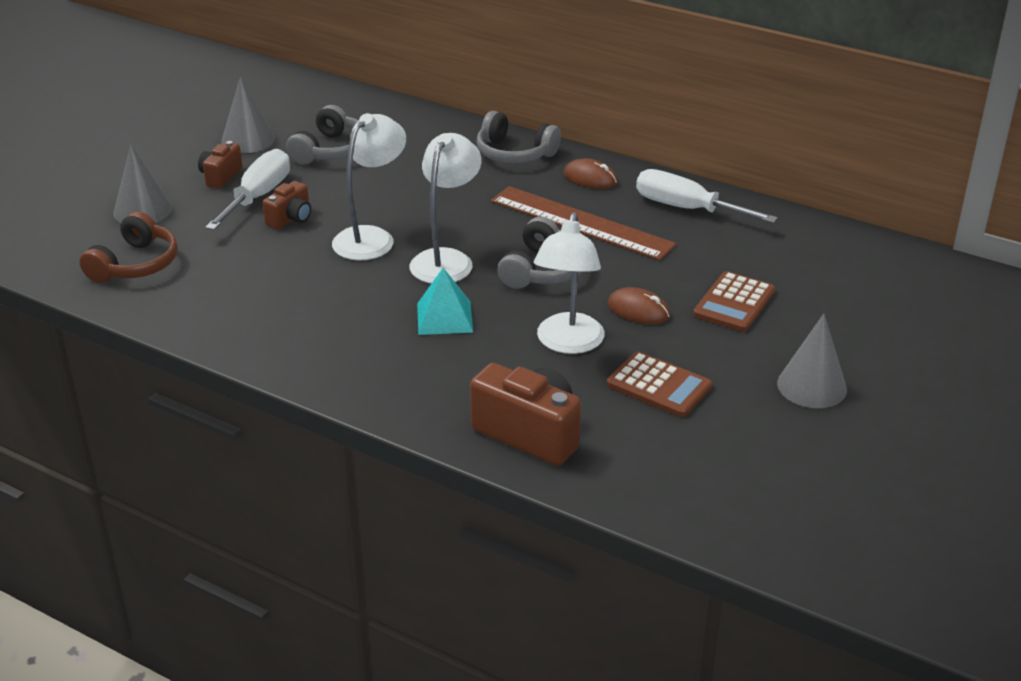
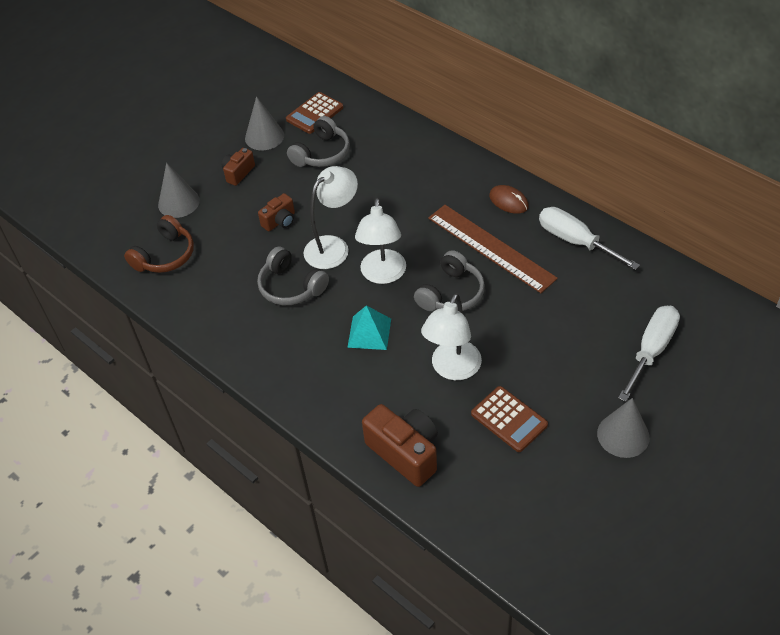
camera: 15 degrees right, 15 degrees up
(258, 197) = (261, 196): white screwdriver -> white screwdriver (651, 350)
(446, 259) = (383, 275): white lamp -> white lamp turned 150 degrees clockwise
(514, 153) = (457, 169): grey headphones -> grey headphones (291, 286)
(638, 310) = (512, 342): brown mouse -> none
(734, 303) = (586, 344): brown calculator -> brown calculator (314, 113)

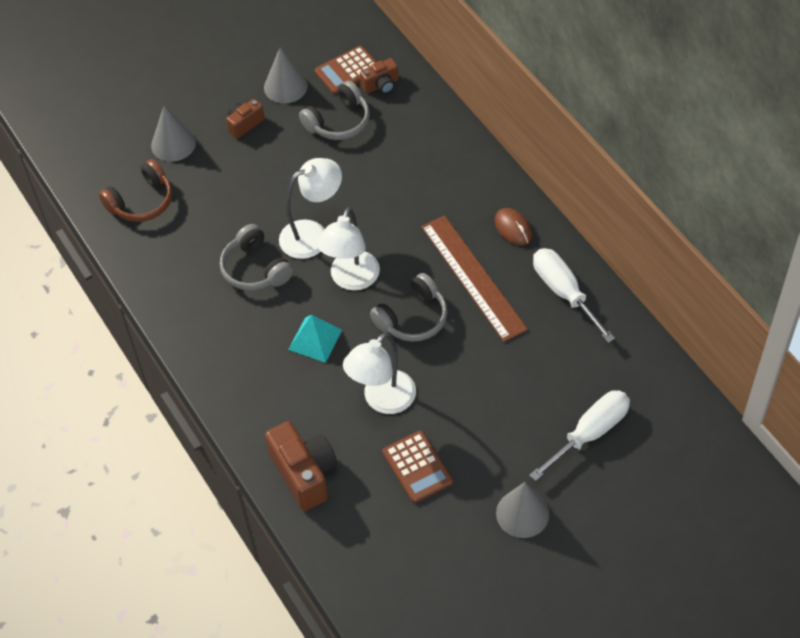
camera: 15 degrees right, 5 degrees up
(280, 221) = (268, 192): brown camera -> brown camera (381, 85)

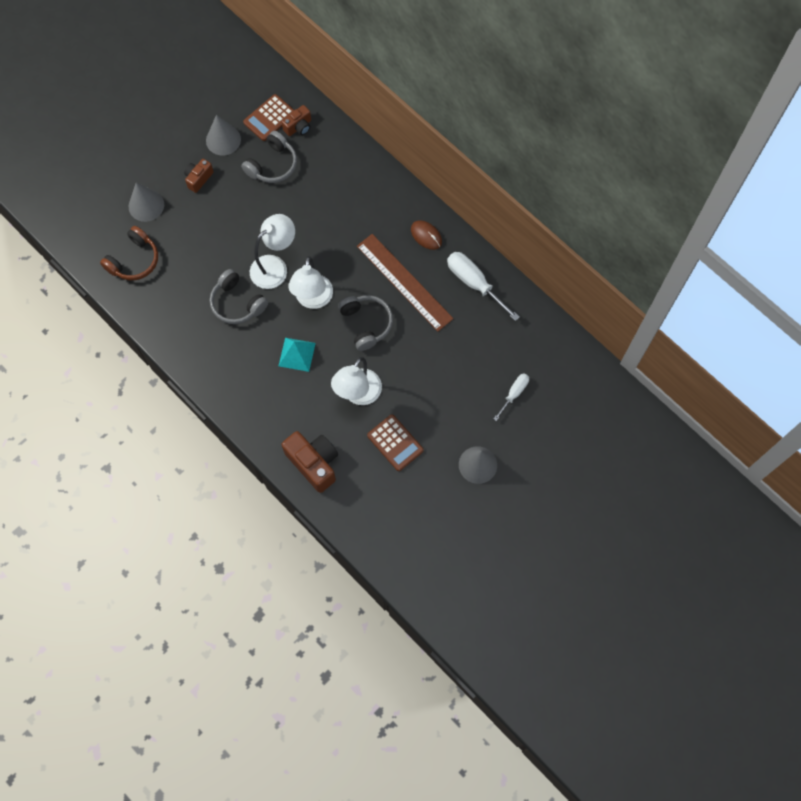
camera: 15 degrees left, 15 degrees up
(412, 318) = (366, 324): grey headphones -> grey headphones turned 60 degrees counterclockwise
(590, 433) = (514, 393): white screwdriver -> white screwdriver, size x0.59

